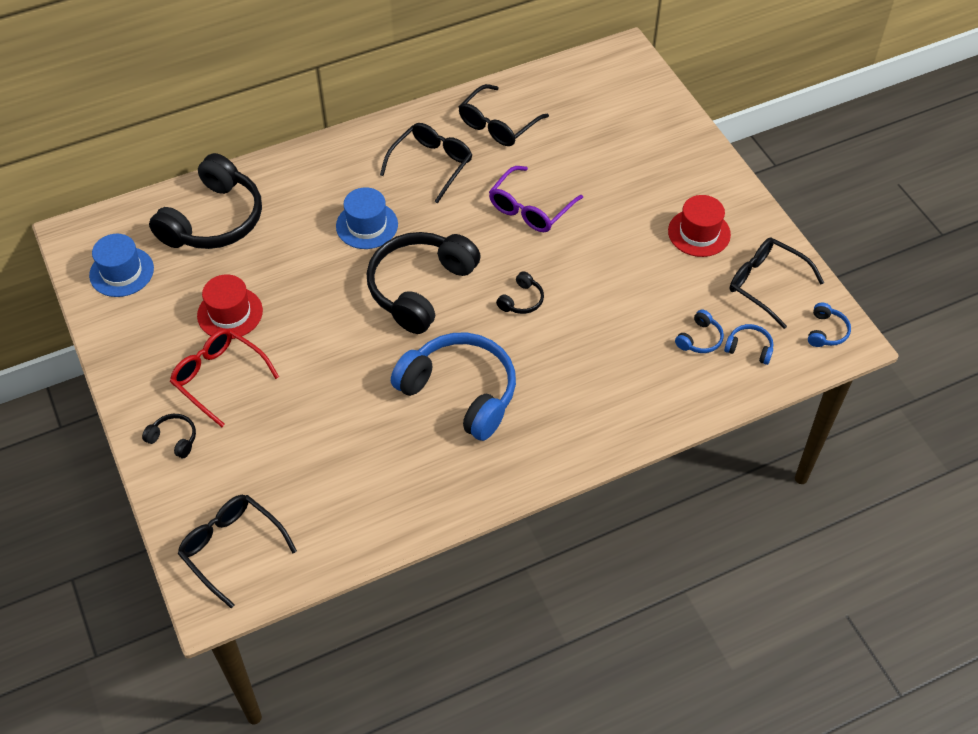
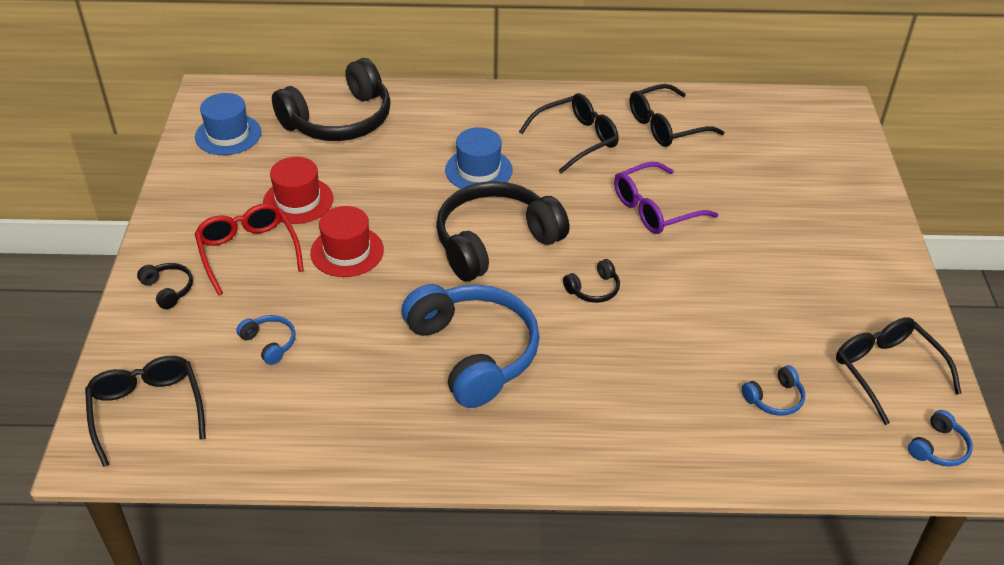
camera: 25 degrees right, 10 degrees down
(699, 233) = (832, 292): red hat -> red hat (347, 251)
(749, 348) = (830, 430): blue headphones -> blue headphones (269, 343)

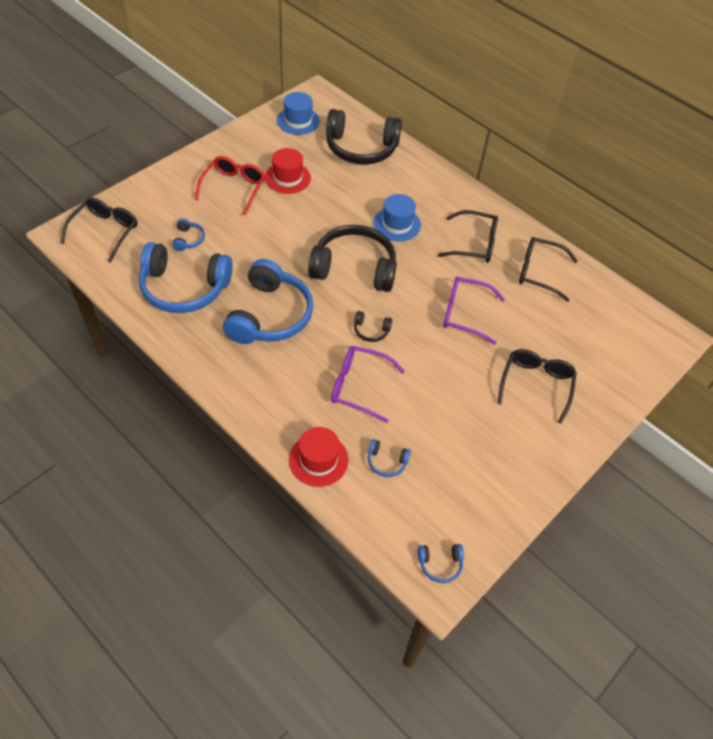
camera: 40 degrees right, 10 degrees up
(168, 289) = (179, 181): black headphones -> none
(337, 398) = (184, 288): none -> blue headphones
(347, 251) = (277, 220): red hat -> red hat (318, 460)
(656, 350) = (360, 386): none -> purple glasses
(887, 372) = (471, 503): black glasses -> black glasses (535, 385)

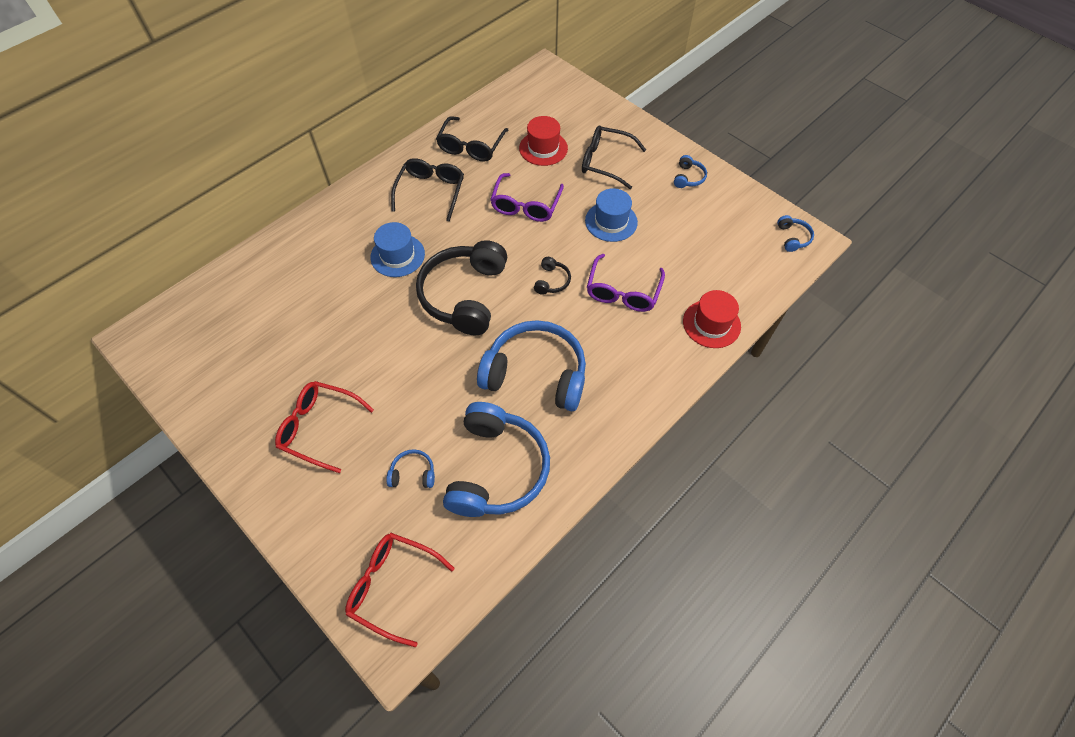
camera: 85 degrees left, 5 degrees up
(105, 232) = (393, 587): black glasses -> red glasses
(287, 178) = (307, 366): red hat -> red hat (543, 148)
(298, 121) = (192, 358): blue hat -> blue hat (611, 221)
(361, 148) = (261, 288): black headphones -> none
(386, 462) = (704, 271): blue headphones -> blue headphones (688, 177)

